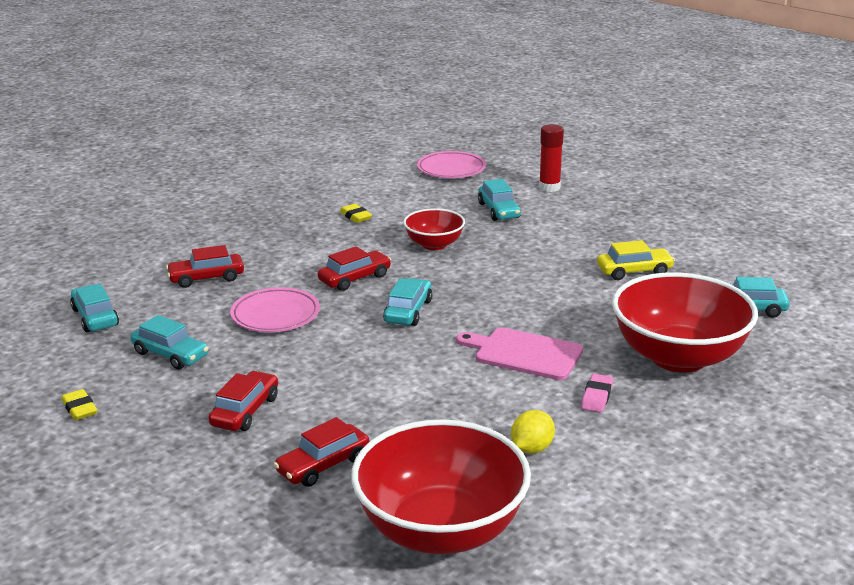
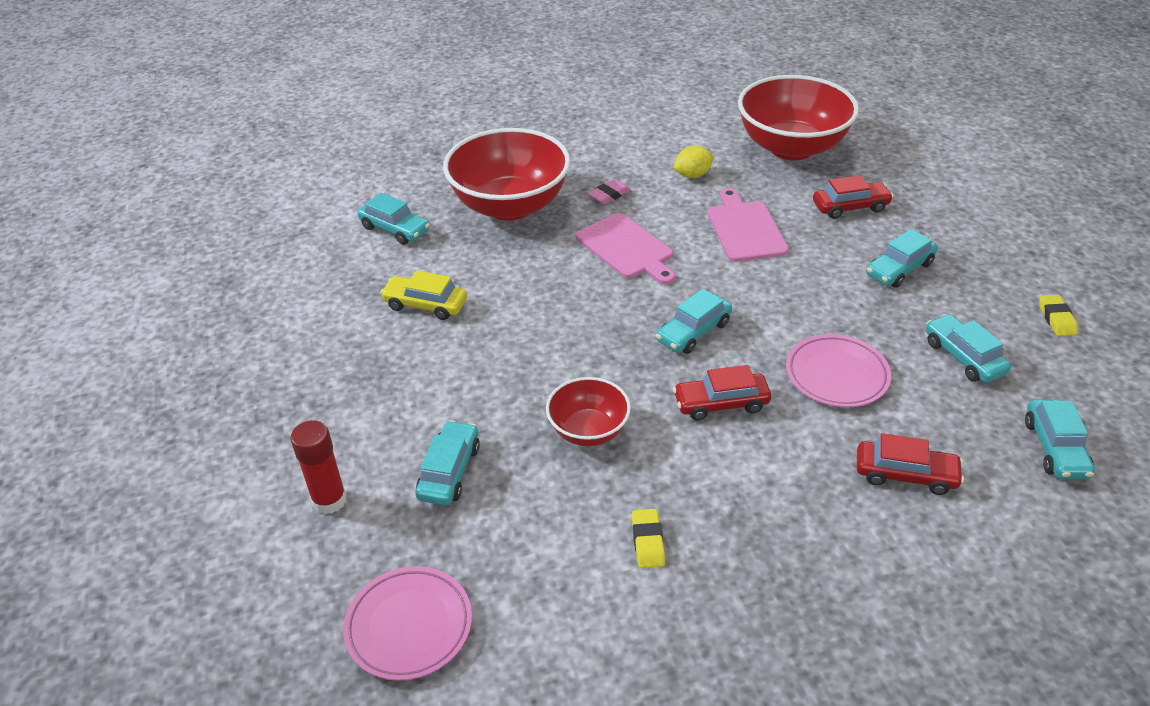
camera: 150 degrees left, 15 degrees up
(245, 411) = (899, 269): red car -> turquoise car
(425, 404) = (745, 229): none -> pink cutting board

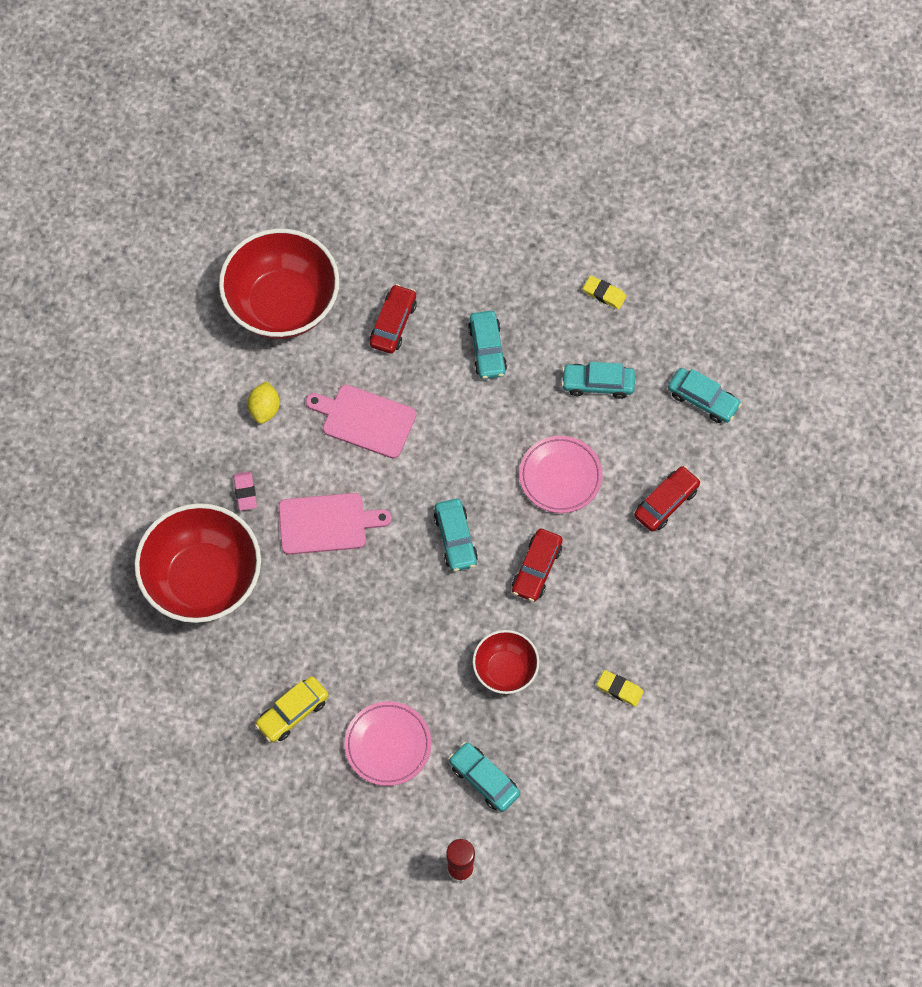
camera: 60 degrees left, 25 degrees up
(395, 229) = (170, 690): turquoise car -> none
(409, 626) = (595, 863): pink plate -> pink plate (388, 745)

